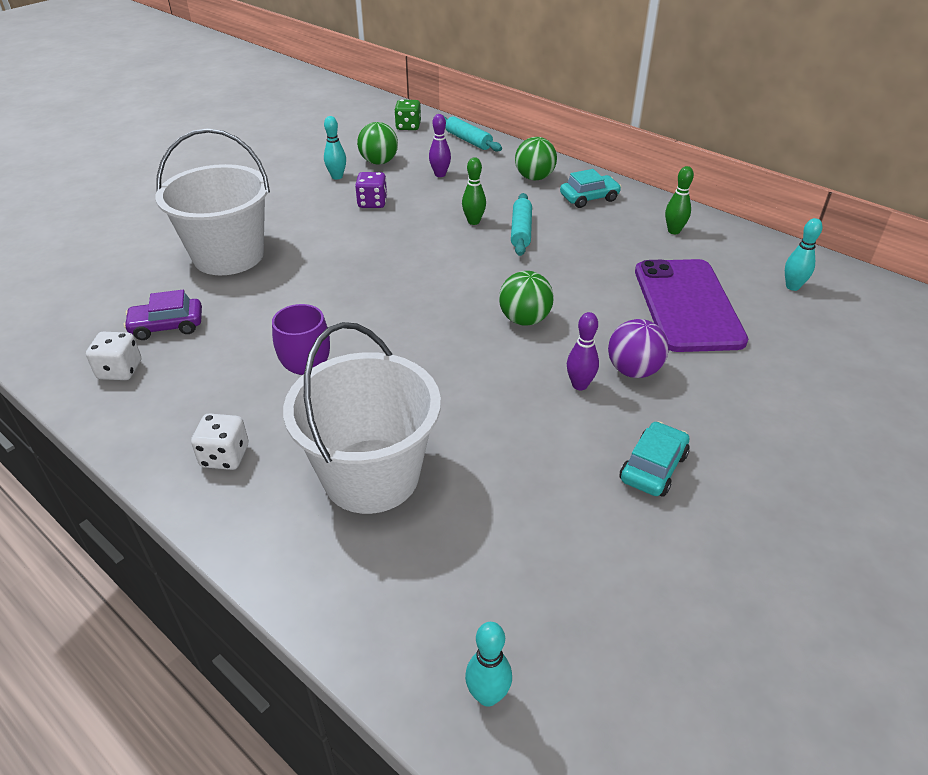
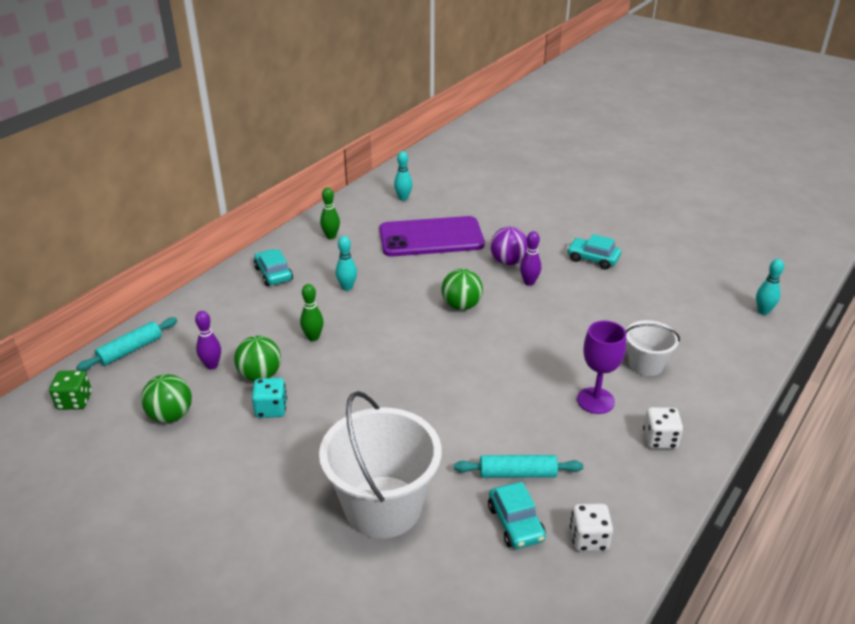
camera: 95 degrees left, 5 degrees down
(167, 326) = (516, 523): purple car -> turquoise car
(337, 177) = (203, 447): turquoise bowling pin -> turquoise bowling pin (347, 287)
(371, 475) = (646, 364): white bucket -> white bucket, size x0.53
(372, 203) = (271, 409): purple dice -> turquoise dice
(521, 231) = (330, 310): turquoise rolling pin -> turquoise rolling pin (517, 474)
(534, 178) = (229, 304): green ball -> green ball (260, 375)

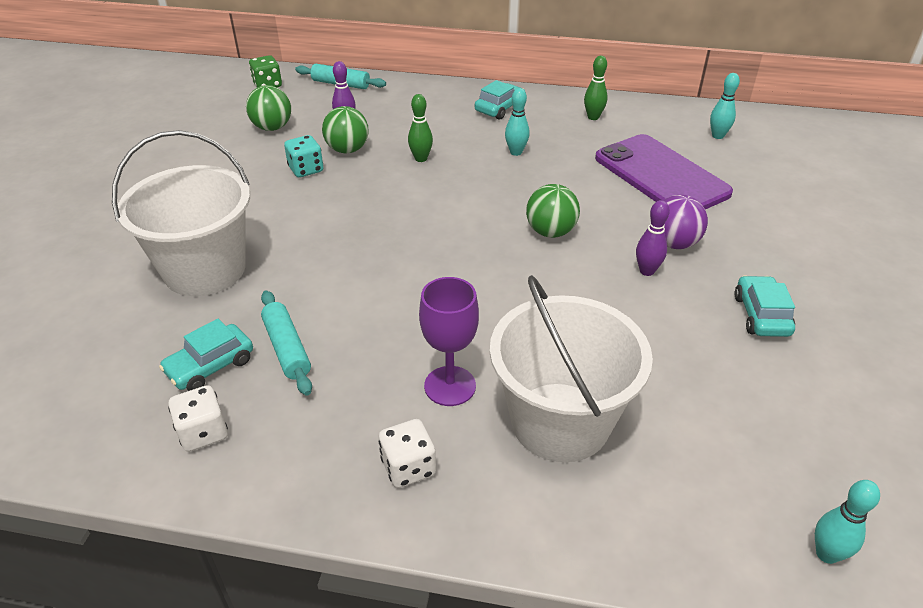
camera: 65 degrees right, 5 degrees up
(646, 364) = (560, 421): white bucket -> white bucket, size x1.87

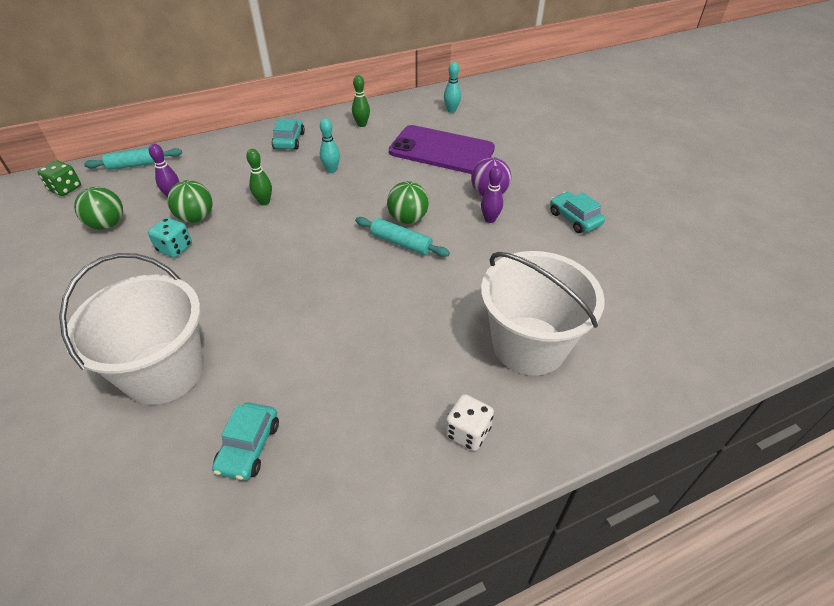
camera: 35 degrees left, 5 degrees up
(203, 432) = (295, 501): white dice -> none
(287, 348) = (299, 398): turquoise rolling pin -> turquoise rolling pin (401, 243)
(450, 386) = (442, 360): purple goblet -> none
(826, 554) = (720, 342): turquoise bowling pin -> none

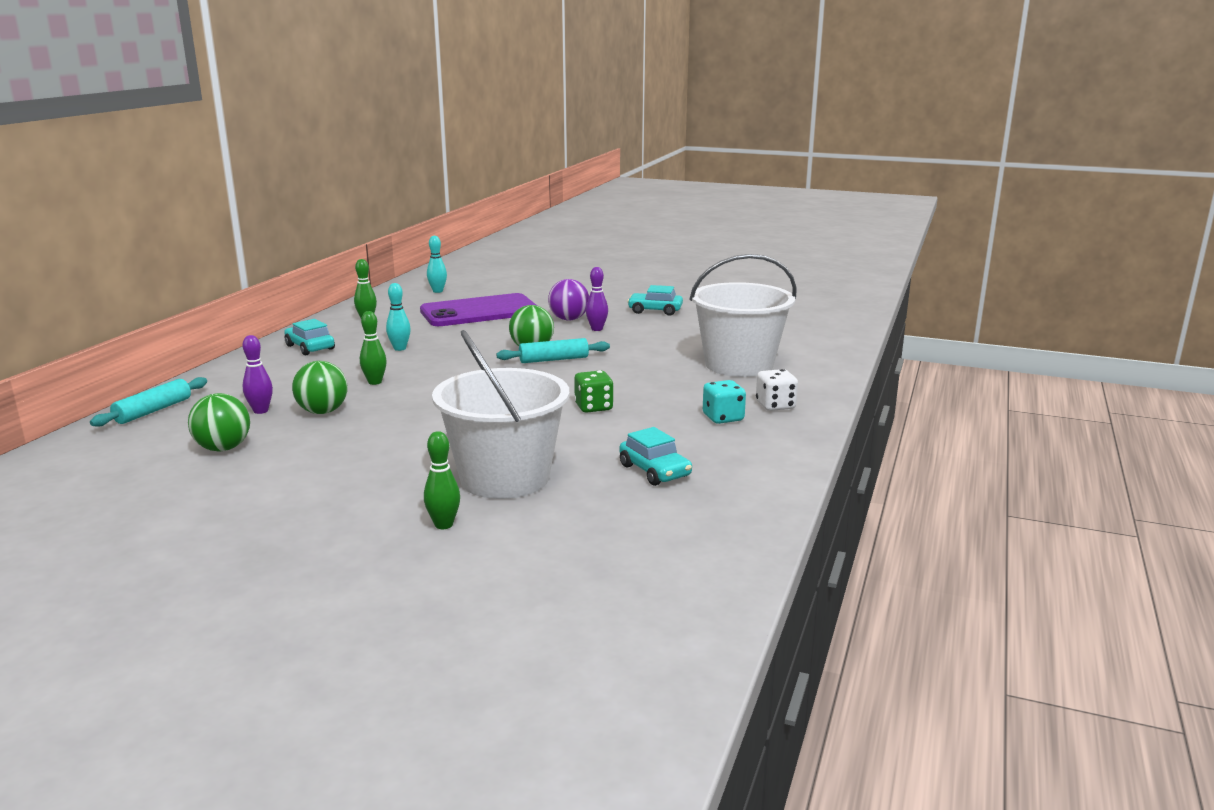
camera: 45 degrees left, 25 degrees down
(65, 189) = (93, 451): green dice -> green dice (593, 407)
(65, 397) = (444, 525): none -> green bowling pin
(175, 248) = (345, 431): turquoise dice -> turquoise dice (723, 418)

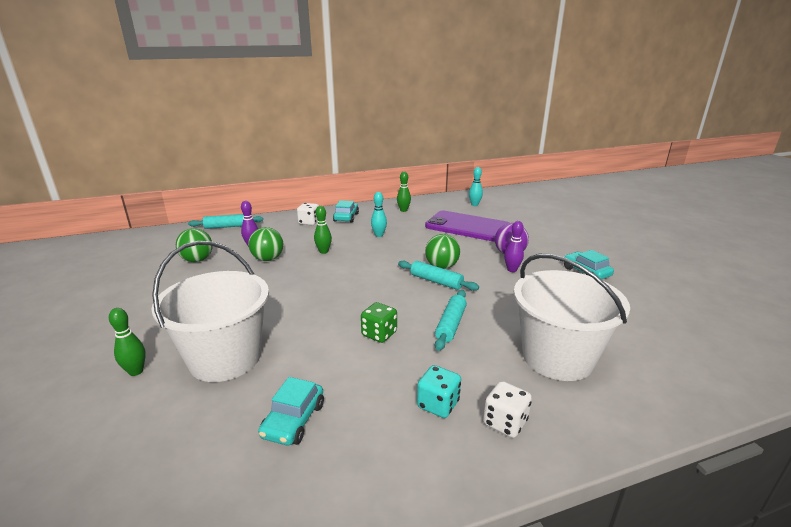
camera: 50 degrees right, 5 degrees up
(272, 367) = (309, 222): none -> white dice
(633, 379) = (450, 325): none -> turquoise rolling pin

